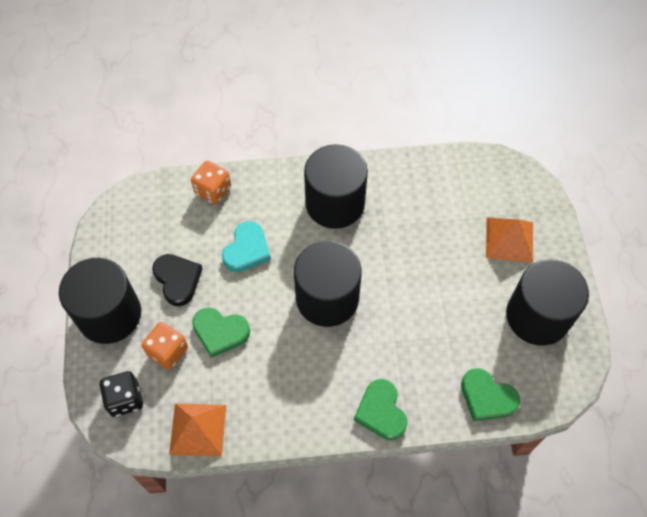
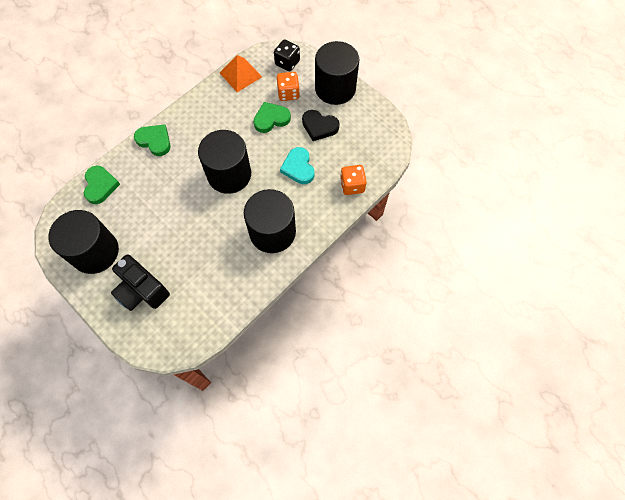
camera: 140 degrees right, 5 degrees up
(487, 397) = (100, 186): green heart -> green heart turned 90 degrees clockwise
(509, 239) = (142, 290): orange pyramid -> black camera

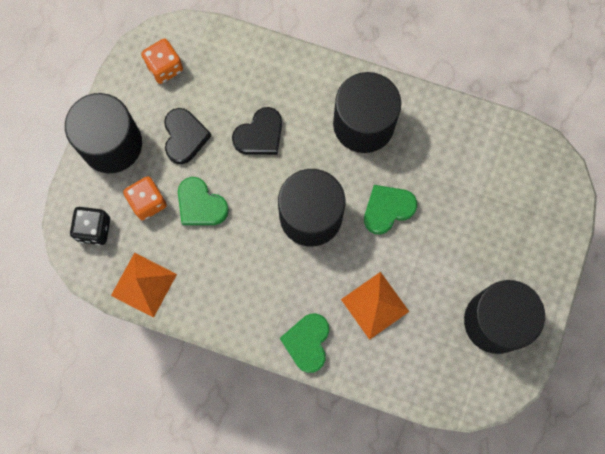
camera: 115 degrees left, 10 degrees up
(100, 186) = (407, 373): green heart -> green heart (387, 209)
(142, 290) = (511, 235): black camera -> none
(152, 186) = (374, 305): none -> orange pyramid
(298, 167) = (260, 135): turquoise heart -> black heart
(352, 185) = (255, 60): orange dice -> orange dice (164, 67)

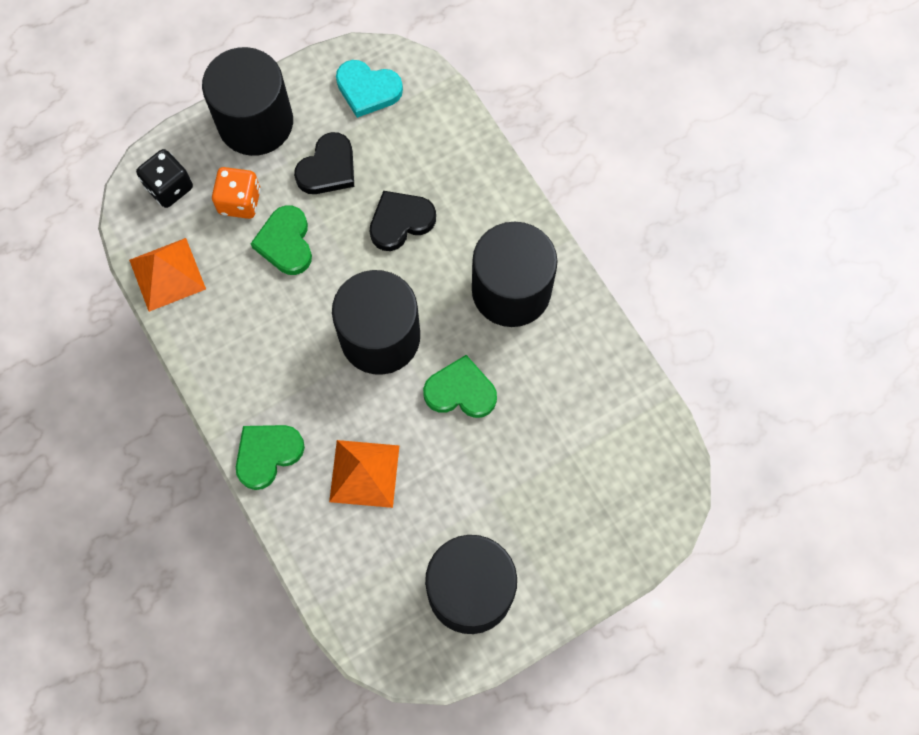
camera: 40 degrees right, 5 degrees down
(164, 67) = (368, 90): orange dice -> turquoise heart
(260, 135) = (400, 221): black heart -> black heart turned 150 degrees clockwise

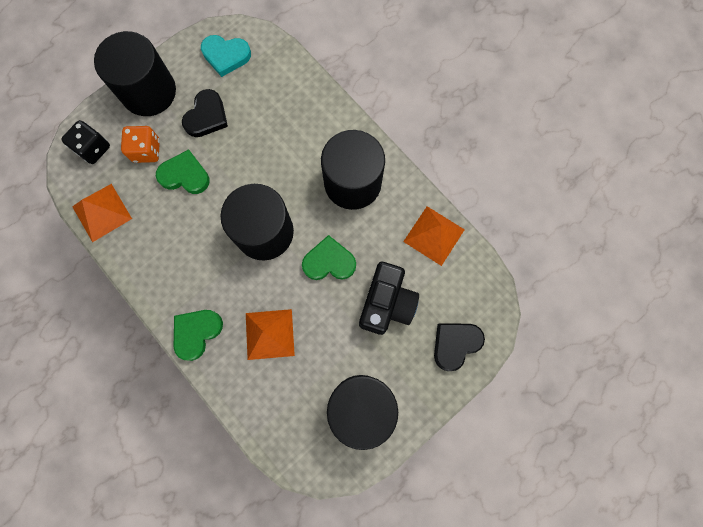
camera: 10 degrees left, 5 degrees up
(286, 243) = (185, 175): green heart -> green heart turned 120 degrees clockwise
(400, 221) = (265, 146): black heart -> black heart (455, 344)
(529, 460) = (386, 303): none -> black camera
(609, 380) = (434, 235): none -> orange pyramid

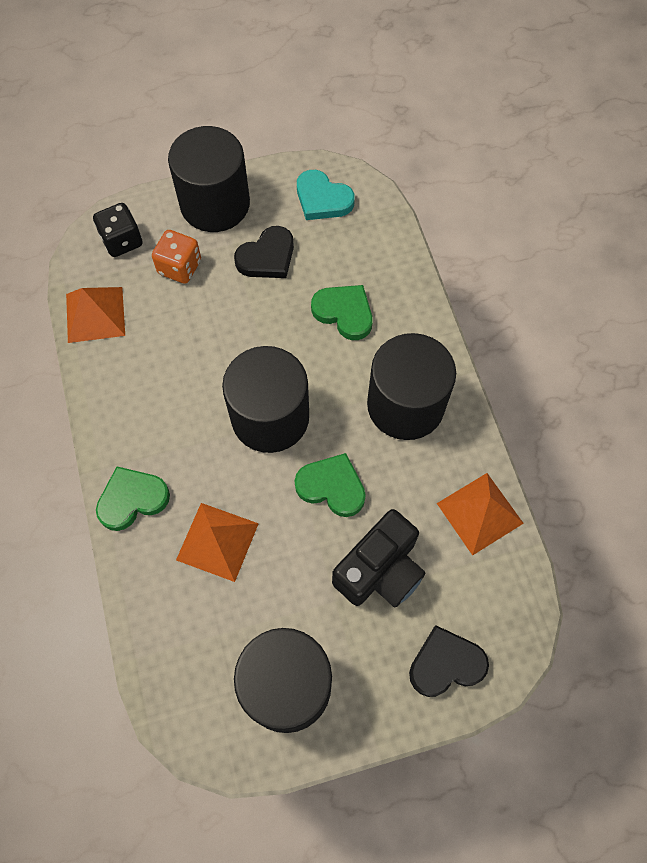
camera: 25 degrees right, 10 degrees down
(185, 175) = (209, 312): green heart -> green heart (344, 313)

